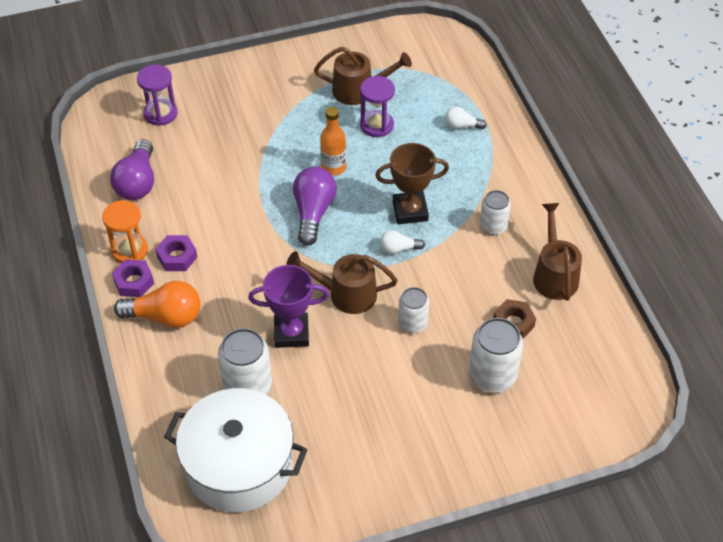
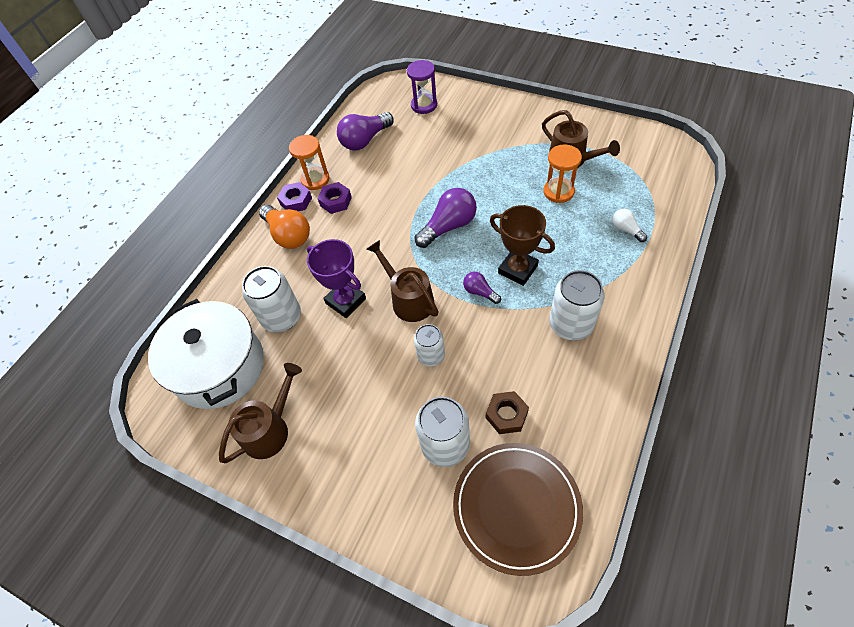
camera: 50 degrees right, 5 degrees up
(333, 167) = (495, 203): orange bottle -> none
(377, 125) = (558, 191): purple hourglass -> orange hourglass
(399, 249) = (480, 292): white light bulb -> purple light bulb
(493, 226) = (571, 324): white can -> white can, size x1.59
(554, 274) = (582, 400): brown watering can -> brown watering can (270, 429)
(581, 376) = (516, 507): none -> brown plate

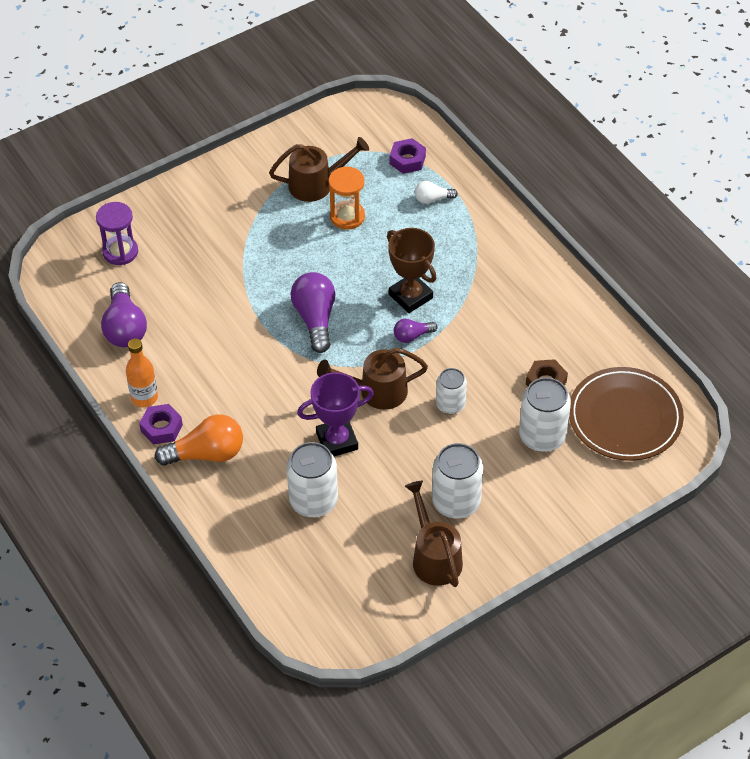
camera: 65 degrees left, 5 degrees down
(219, 367) = (332, 575): white pot -> none
(315, 179) = (144, 397): orange hourglass -> orange bottle
(335, 201) = (195, 393): purple nut -> purple nut (407, 160)
(517, 269) = (410, 296): brown trophy -> brown trophy turned 75 degrees clockwise
(571, 324) = (496, 293): white can -> white can (456, 502)

